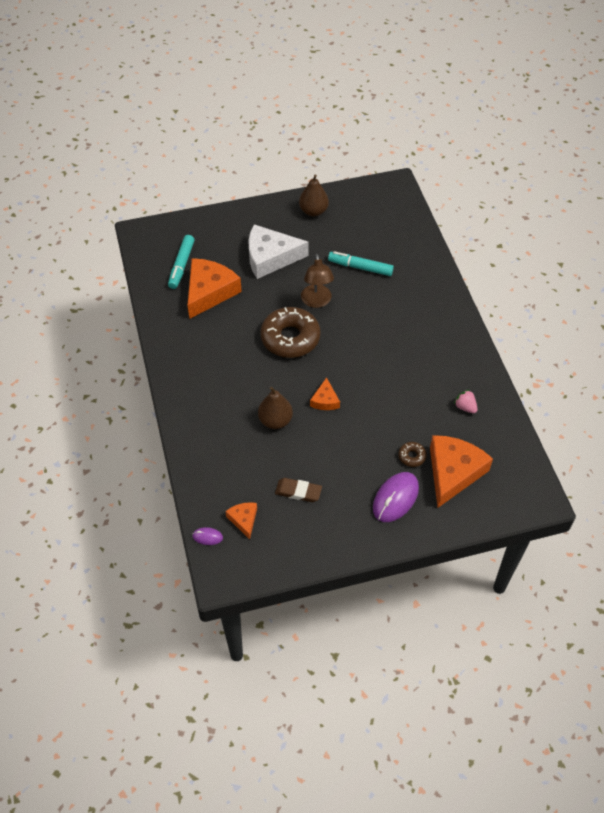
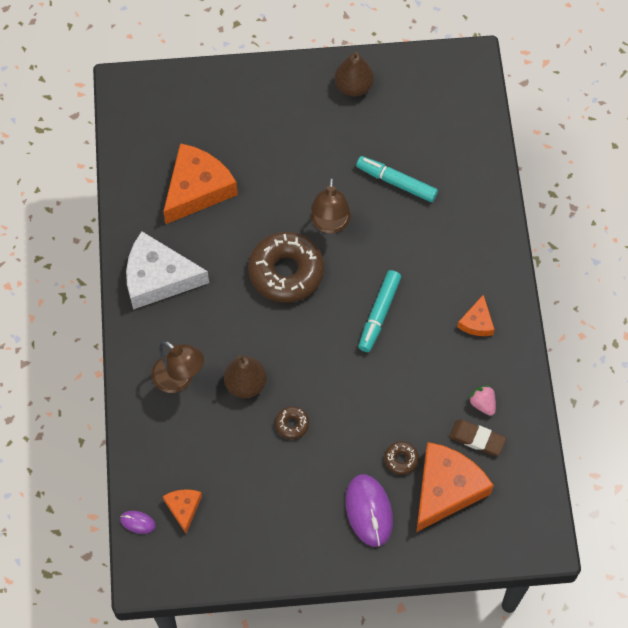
camera: 10 degrees right, 10 degrees up
(181, 265) = (168, 144): turquoise marker -> turquoise marker (379, 314)
(221, 425) = (179, 379): none -> brown lamp
(270, 257) = (283, 149): white cheese -> white cheese (158, 278)
(298, 491) = (255, 483): brown eraser -> brown eraser (477, 439)
(319, 444) = (292, 424): none -> brown donut
(325, 400) = (311, 366): orange cheese -> orange cheese (477, 322)
(395, 498) = (369, 511): purple mouse -> purple mouse turned 60 degrees counterclockwise

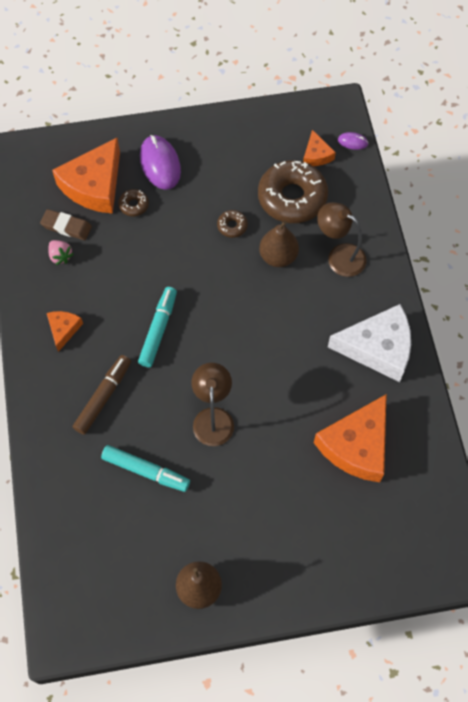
camera: 175 degrees right, 0 degrees up
(286, 272) = (253, 364): brown donut -> brown donut (292, 198)
(436, 252) = (103, 397): none -> brown marker

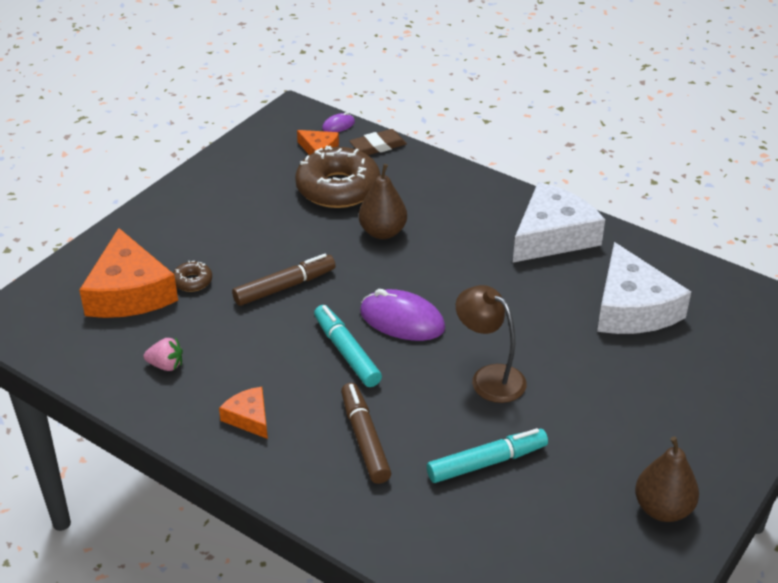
camera: 45 degrees left, 25 degrees down
(66, 227) = (141, 340): brown eraser -> brown eraser (378, 146)
(160, 164) = (178, 238): purple mouse -> purple mouse (402, 320)
(177, 252) = (285, 287): none -> brown marker
(232, 226) = (311, 238): brown donut -> none
(339, 256) = (434, 200): brown lamp -> none
(356, 446) = (632, 308): orange cheese -> white cheese

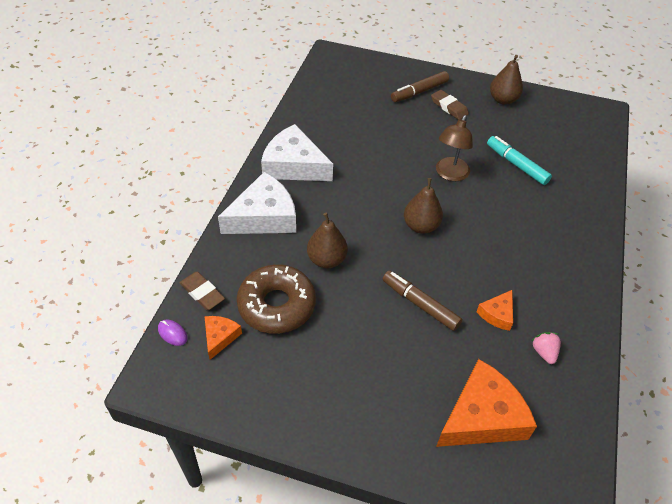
camera: 110 degrees left, 10 degrees up
(192, 281) = (445, 372): brown donut -> none
(249, 418) = (558, 283): orange cheese -> orange cheese (497, 314)
(346, 352) = (468, 248): turquoise marker -> none
(365, 439) = (535, 220): brown marker -> brown marker (419, 92)
(402, 320) = (421, 226): purple mouse -> brown pear
(632, 308) = (353, 122): white cheese -> white cheese (264, 216)
(652, 427) = (449, 107): none -> brown eraser

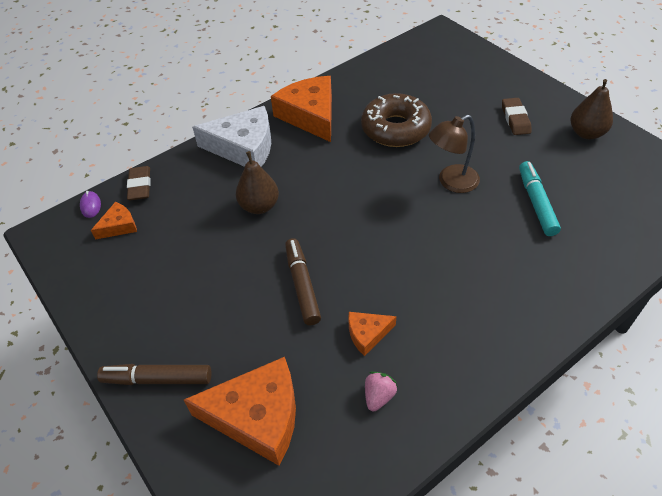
camera: 40 degrees right, 0 degrees up
(277, 305) = (183, 223): brown donut -> brown donut (395, 129)
(293, 165) = (310, 115): white cheese -> orange cheese
(419, 92) = (497, 93): brown marker -> brown marker (157, 379)
(421, 226) = (373, 217): brown pear -> none

